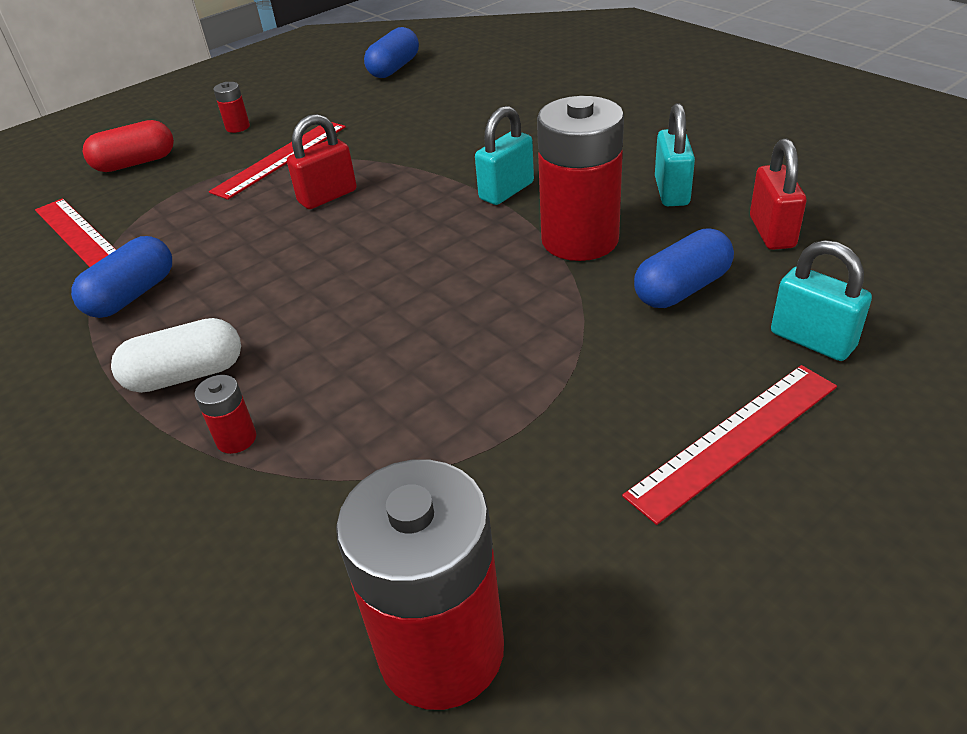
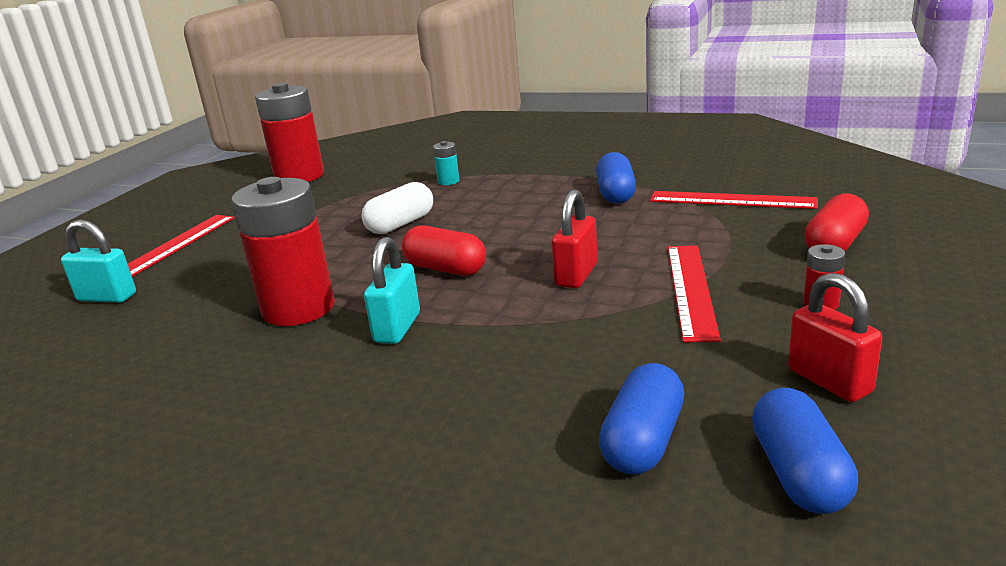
camera: 150 degrees right, 15 degrees down
(186, 375) = (512, 185): white capsule -> white capsule (401, 224)
(236, 439) = (448, 181): red battery -> turquoise battery
(415, 243) = (445, 269): none -> red capsule
(671, 191) = (212, 376): turquoise padlock -> none
(682, 289) = (202, 300): blue capsule -> blue capsule (643, 441)
(771, 232) = (110, 363): red padlock -> red padlock (829, 381)

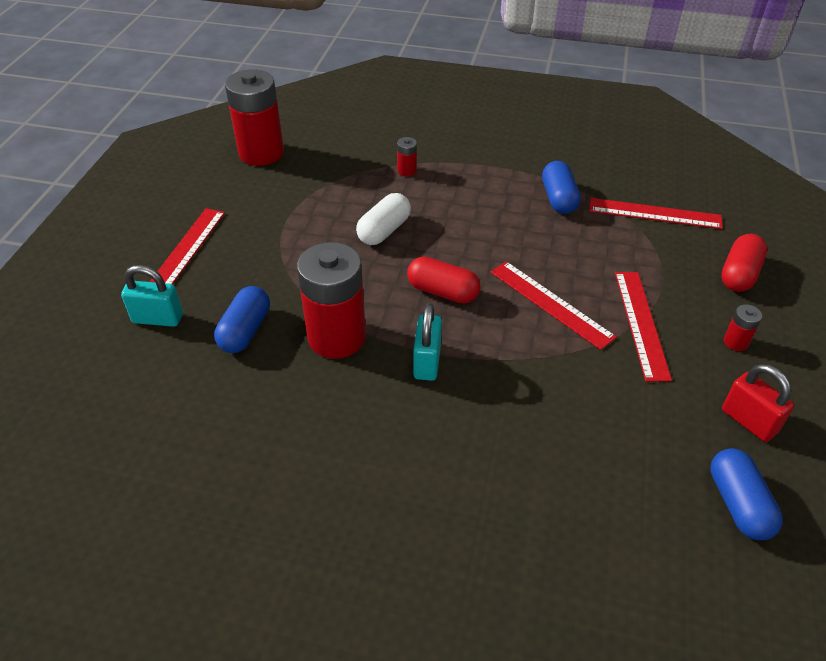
camera: 10 degrees left, 20 degrees up
(448, 181) = (407, 171): turquoise battery -> red battery
(576, 275) = (550, 303): red padlock -> red ruler
(643, 441) = (636, 477): blue capsule -> blue capsule (245, 331)

